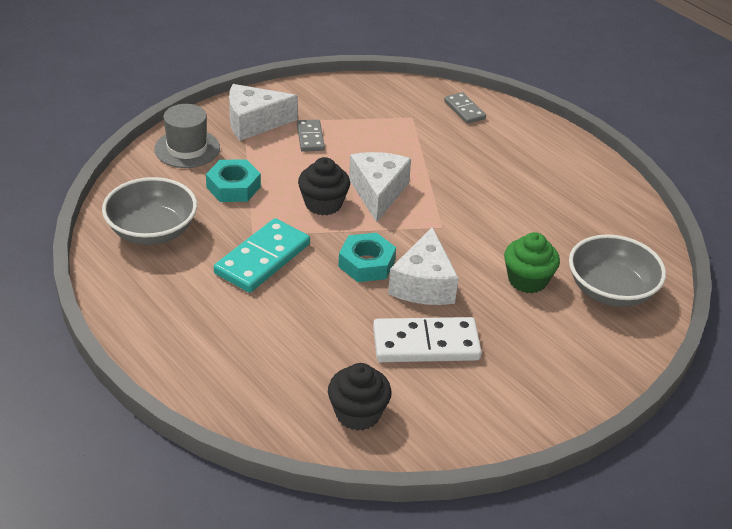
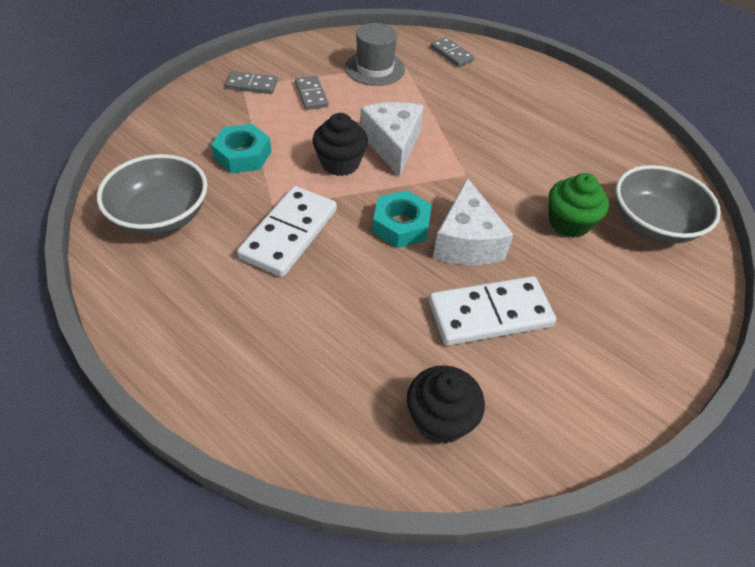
camera: 10 degrees left, 10 degrees up
(187, 149) = (187, 119): grey hat -> grey hat (375, 68)
(254, 122) = (252, 85): white cheese -> grey domino
(262, 259) = (289, 233): turquoise domino -> white domino

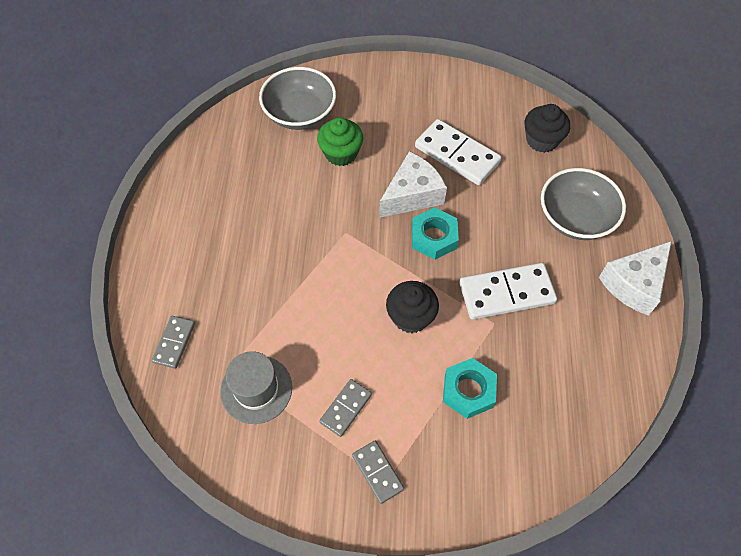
camera: 125 degrees left, 10 degrees up
(161, 215) = (575, 385): grey bowl -> grey bowl (575, 218)
(392, 145) = (356, 298): white cheese -> white cheese (634, 284)

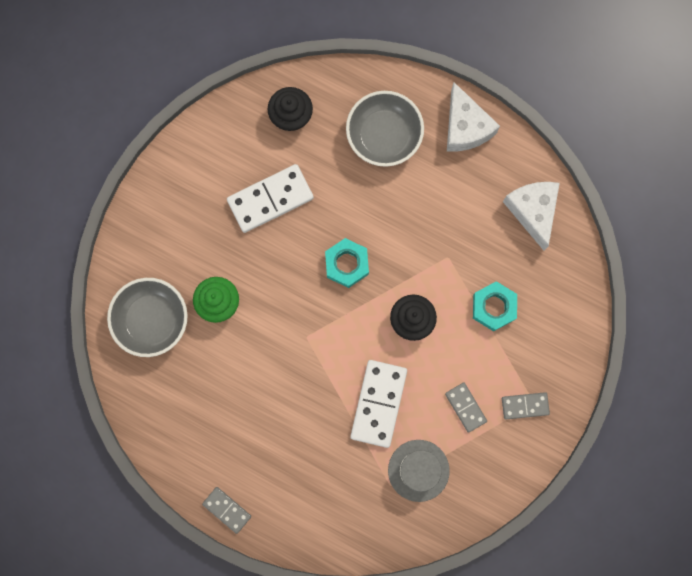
camera: 65 degrees left, 20 degrees up
(174, 343) = (347, 522): grey domino -> grey domino (227, 510)
(412, 195) = (295, 261): white cheese -> white cheese (533, 211)
(506, 293) = (426, 233): white domino -> white domino (378, 403)

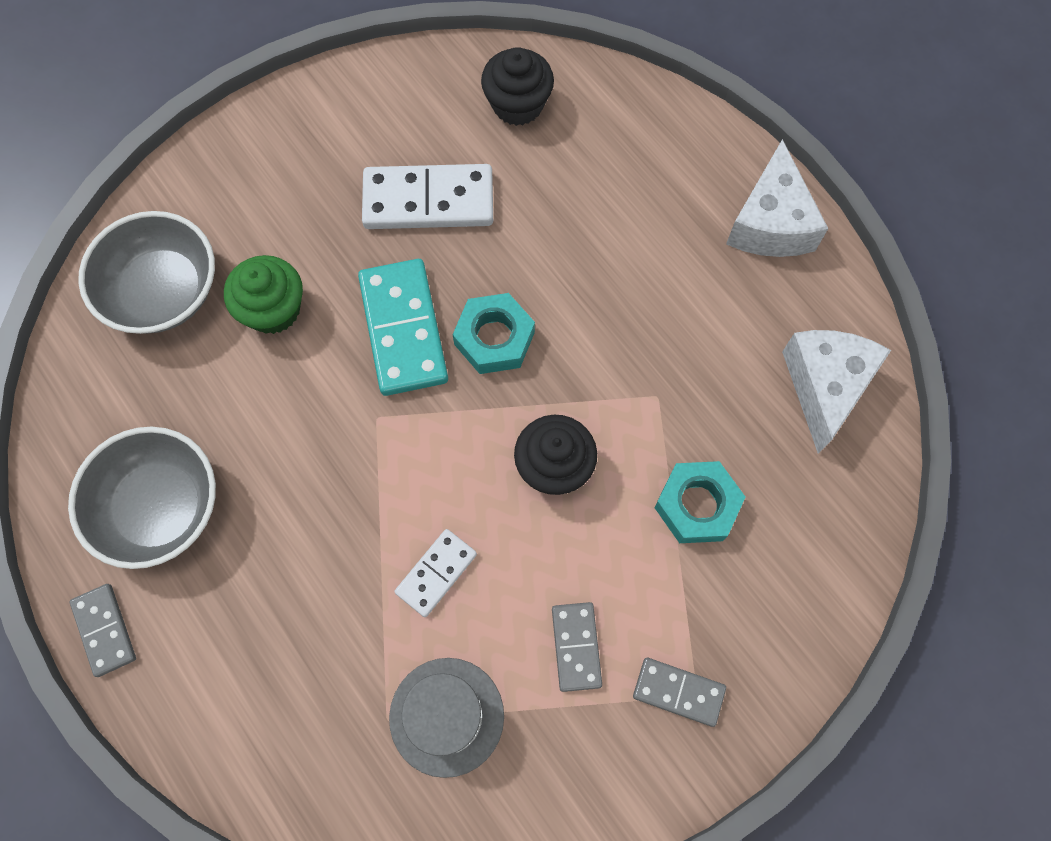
camera: 25 degrees right, 10 degrees down
(295, 281) = (403, 329): none -> turquoise domino
(378, 403) = (436, 573): white domino -> white domino, size x0.56
(384, 135) = (640, 184): grey bowl -> grey bowl (160, 507)

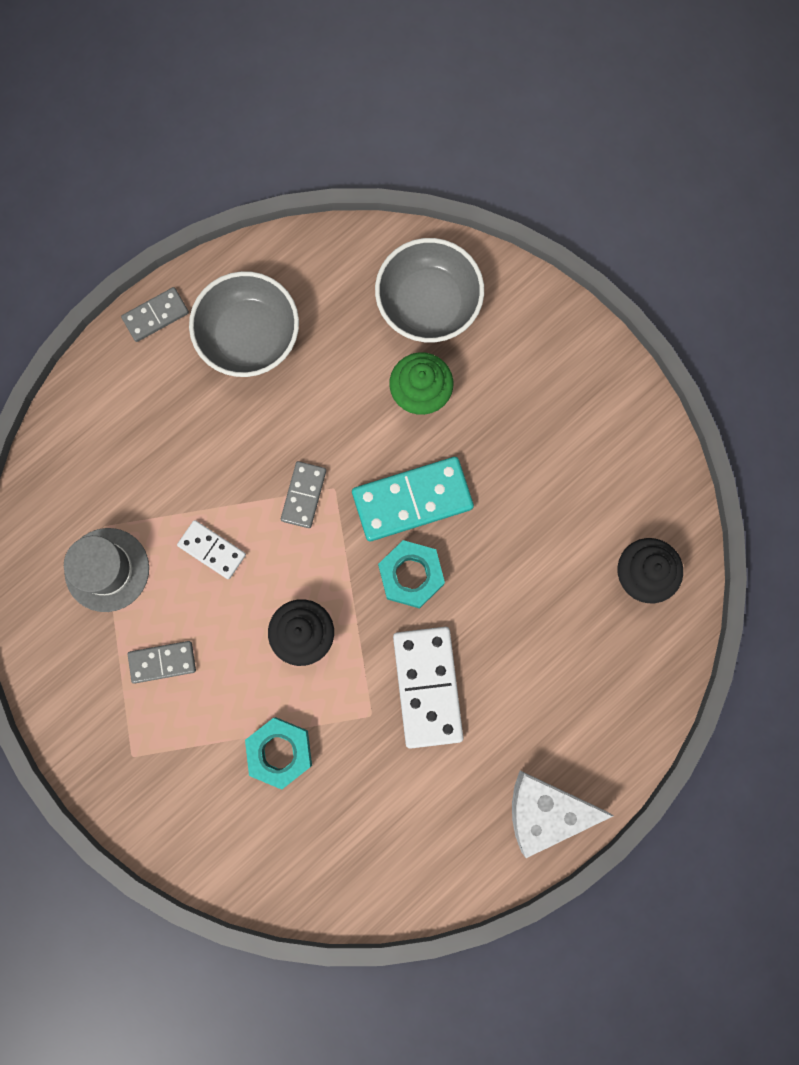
camera: 85 degrees right, 10 degrees up
(428, 200) = (535, 506): white domino -> white domino (428, 687)
(678, 692) = (133, 742): grey domino -> grey domino (304, 495)
(825, 386) = (392, 860): white cheese -> none

